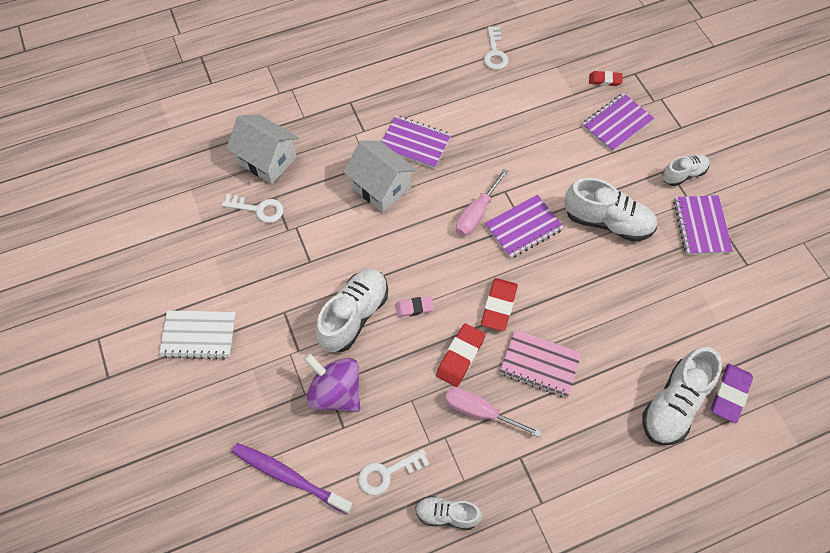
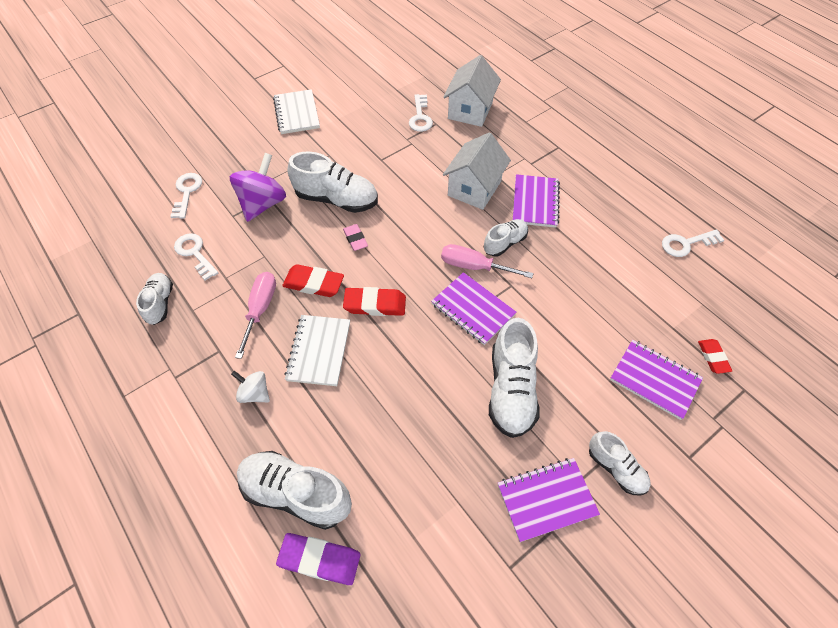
camera: 75 degrees right, 5 degrees down
(289, 477) = (187, 192): purple toothbrush -> white key
(456, 182) = (505, 243): none -> white shoe
(540, 364) = (319, 351): pink notebook -> white notebook
(573, 428) = (255, 393): none -> white spinning top

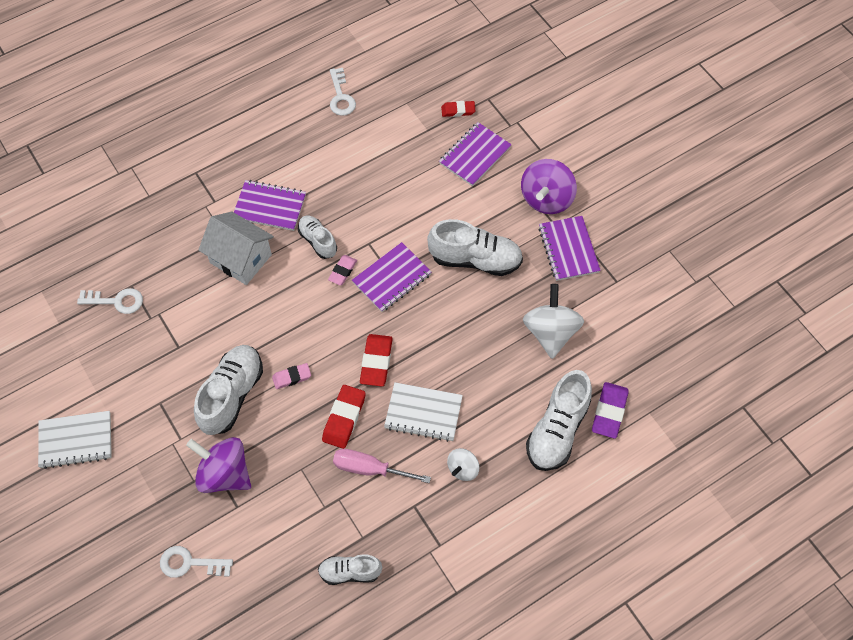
camera: 85 degrees left, 5 degrees up
(195, 253) = (287, 543): white key -> none
(425, 481) = (550, 332): none -> white spinning top
(470, 110) = (117, 248): white house -> none
(474, 266) = (342, 271): pink screwdriver -> pink eraser
(616, 468) = (546, 199): white shoe -> purple spinning top

